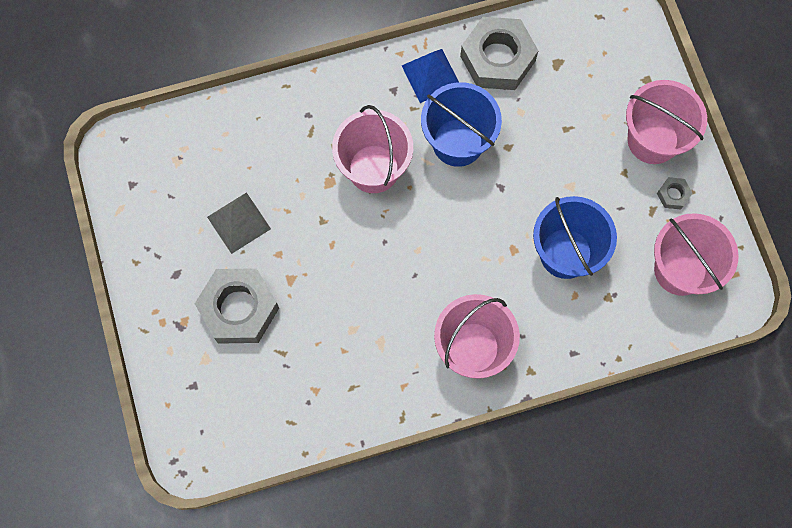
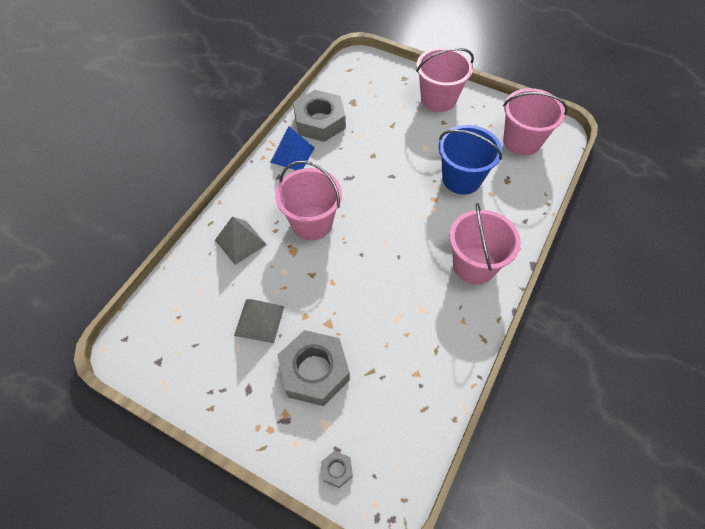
camera: 45 degrees left, 15 degrees down
(293, 131) = (240, 242): none -> grey pyramid
(457, 142) = (344, 173): blue bucket -> none
(673, 195) = (477, 113): grey nut -> grey nut (337, 470)

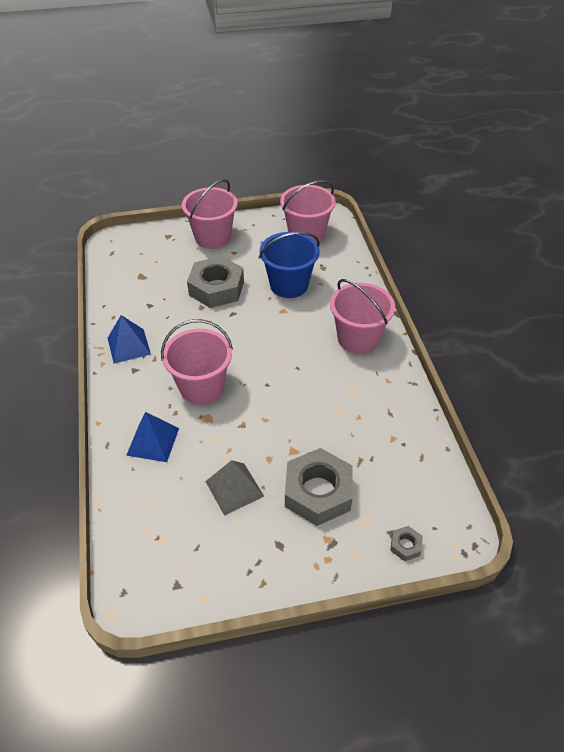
camera: 40 degrees left, 10 degrees down
(240, 242) = (153, 441): grey pyramid -> blue pyramid
(320, 122) = (127, 307): grey nut -> grey nut (216, 288)

